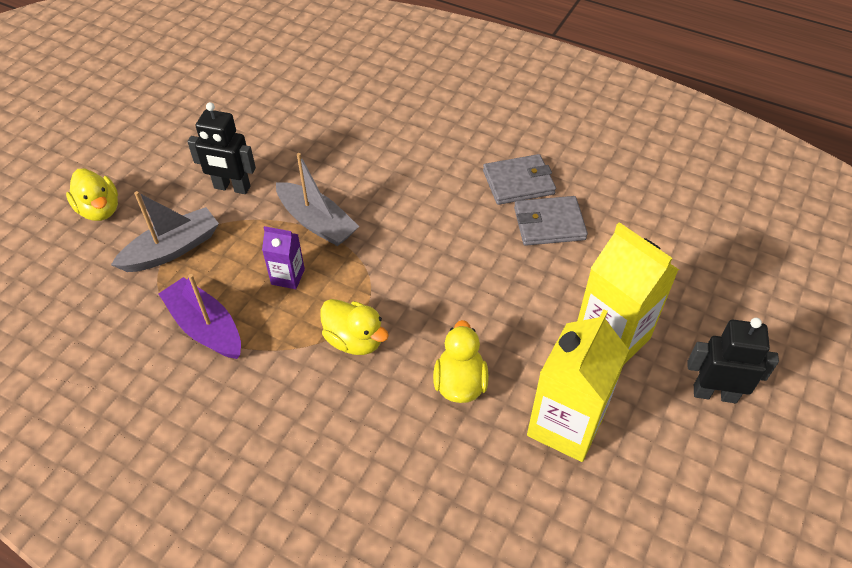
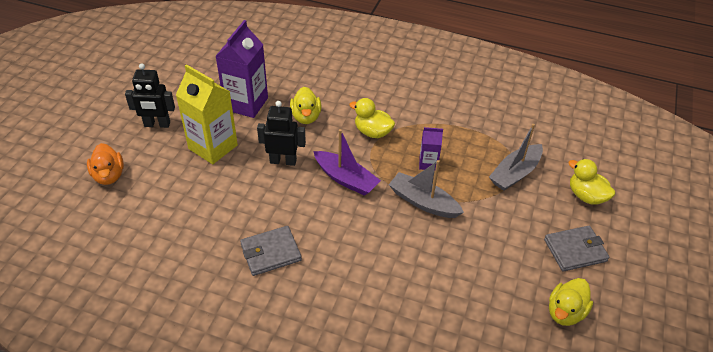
camera: 170 degrees right, 5 degrees down
(205, 327) = (465, 131): purple boat -> purple boat (346, 179)
(217, 101) = (565, 312): none -> yellow duck
(232, 187) = (500, 223): black robot -> black robot (283, 161)
(549, 223) = (247, 219): grey wallet -> grey wallet (575, 250)
(565, 425) = (246, 104): yellow carton -> purple carton
(756, 304) = (109, 175): none -> orange duck

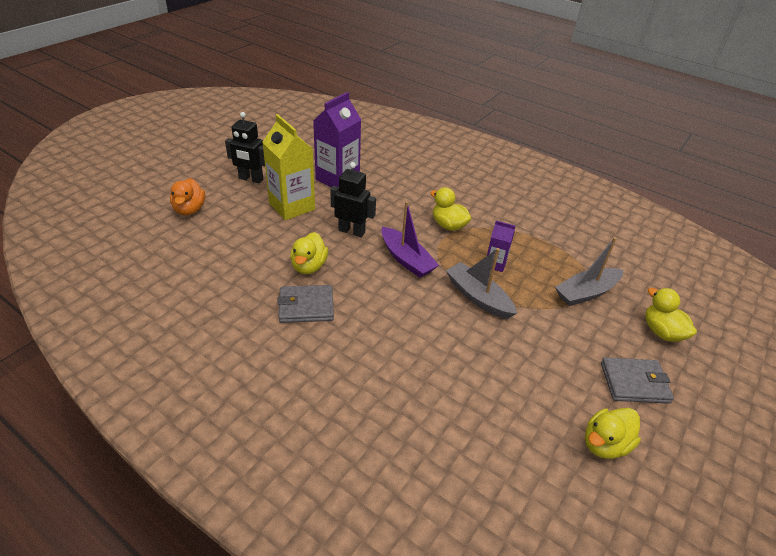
camera: 15 degrees right, 5 degrees down
(306, 117) = (388, 200): yellow duck -> yellow duck (309, 266)

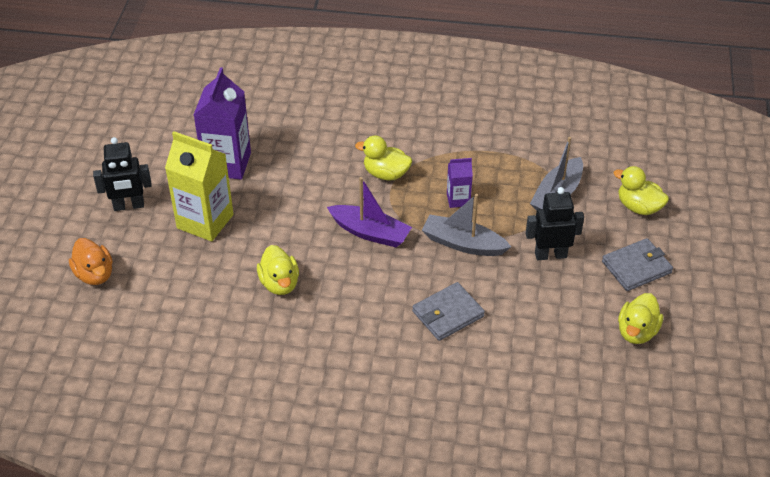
camera: 25 degrees left, 5 degrees up
(306, 306) = (310, 326): grey wallet -> grey wallet (448, 314)
(352, 231) = (292, 224): black robot -> black robot (550, 255)

